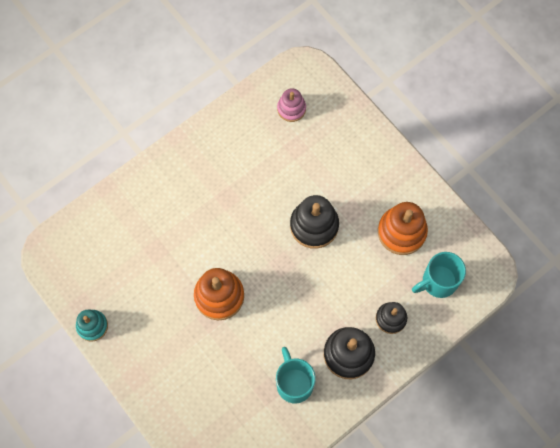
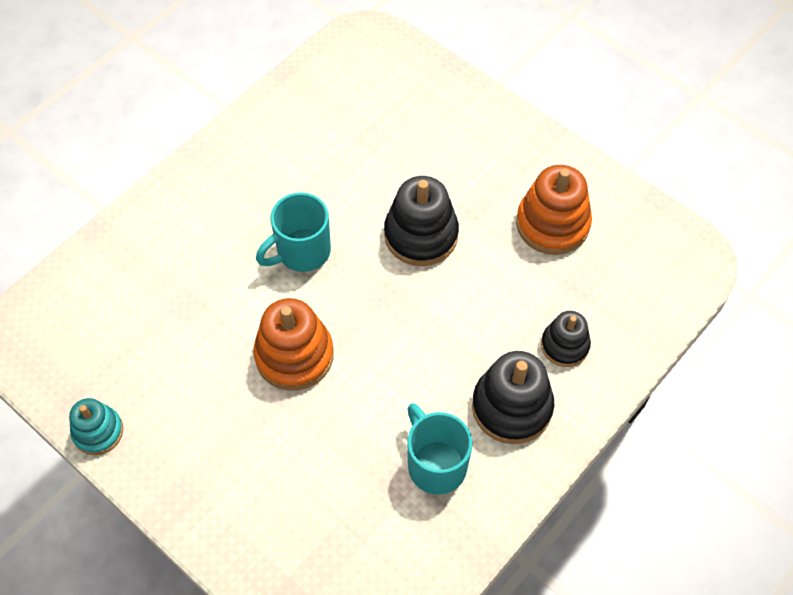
camera: 10 degrees left, 10 degrees down
(291, 109) = (357, 88): pink stacking toy -> none
(438, 282) = (622, 283): turquoise mug -> turquoise mug (301, 252)

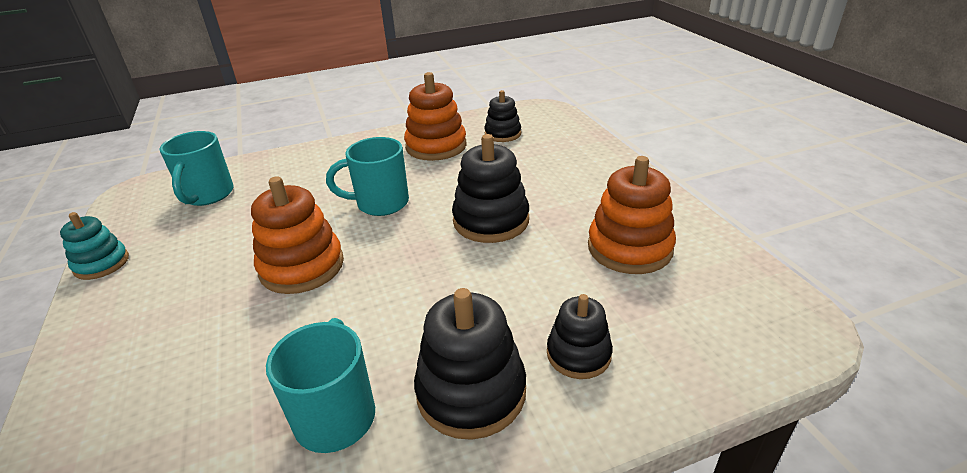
camera: 30 degrees right, 25 degrees down
(107, 309) = (207, 195): none -> turquoise mug
(292, 144) = (436, 146): none -> orange stacking toy
(350, 97) = (503, 134): none -> black stacking toy

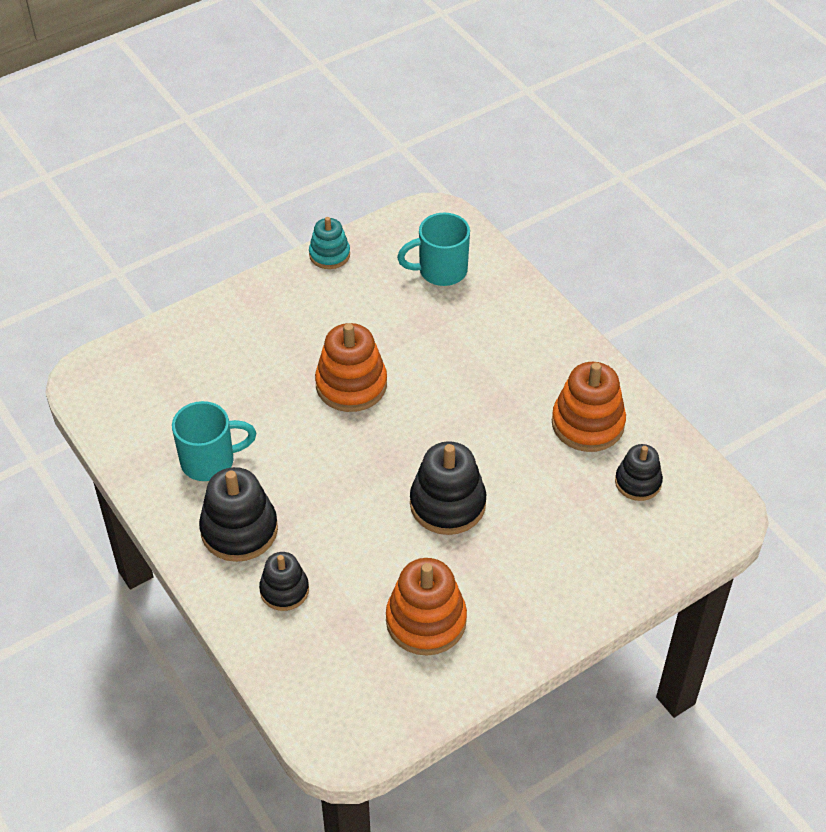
camera: 75 degrees right, 15 degrees up
(380, 203) = (457, 408): turquoise mug -> none

